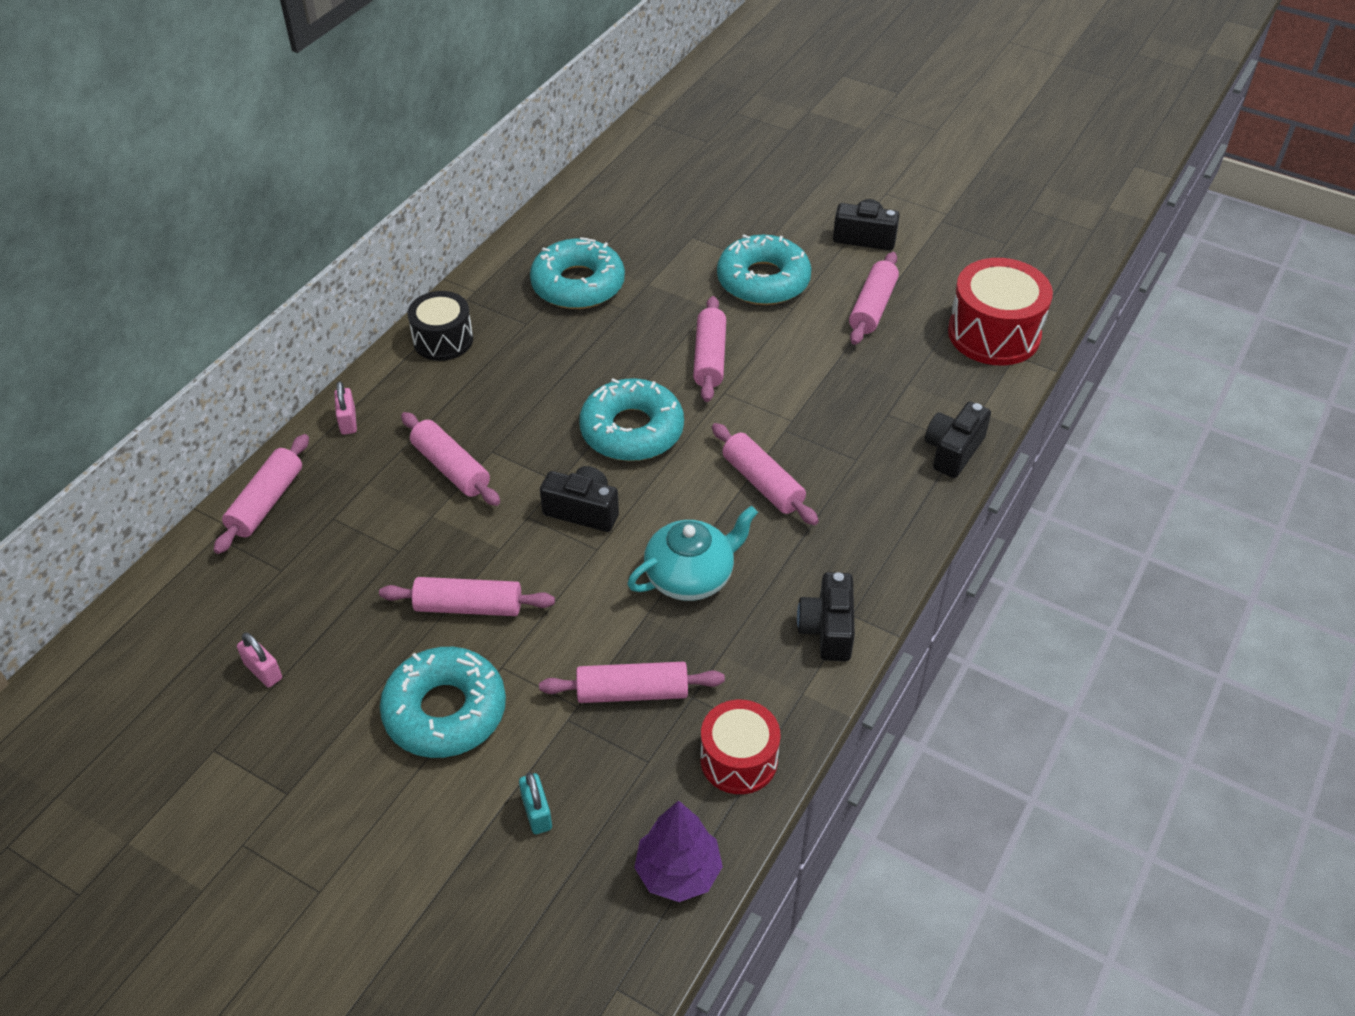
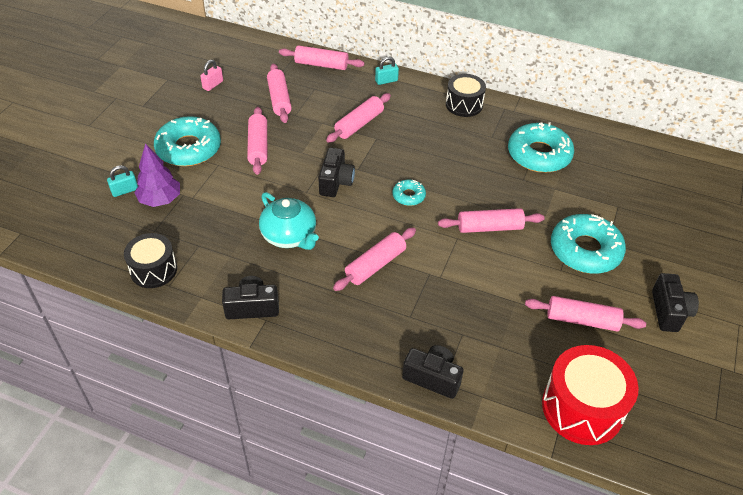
camera: 80 degrees right, 0 degrees up
(348, 421) = (386, 81): pink padlock -> turquoise padlock
(632, 430) = (408, 196): turquoise donut -> turquoise donut, size x0.49
(632, 692) = (201, 219): pink rolling pin -> pink rolling pin (279, 99)
(678, 872) = (83, 250): purple tree -> purple tree (160, 200)
(738, 759) = (153, 270): red drum -> black drum

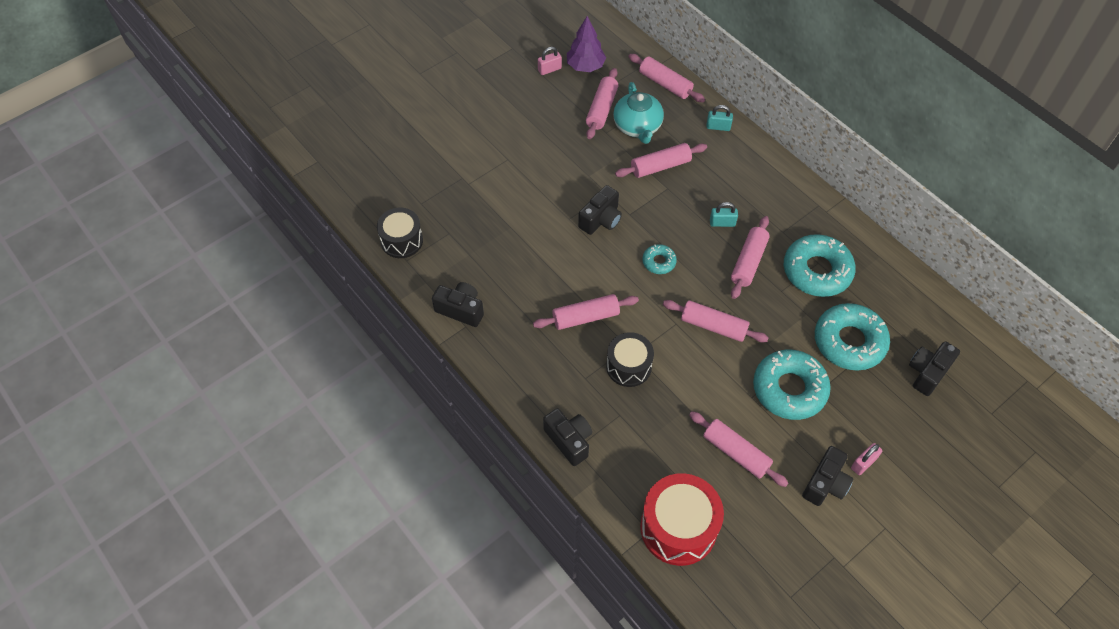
camera: 30 degrees right, 10 degrees up
(125, 190) = (417, 154): turquoise padlock -> turquoise padlock (722, 223)
(160, 200) = (441, 175): purple tree -> purple tree (585, 66)
(189, 148) = (491, 132): turquoise donut -> turquoise donut (849, 342)
(258, 146) = (553, 154): pink rolling pin -> pink rolling pin (748, 262)
(289, 236) = (529, 257): turquoise teapot -> turquoise teapot (637, 127)
(464, 105) = (779, 184): black drum -> black drum (628, 366)
(675, 194) = (927, 373): none -> black camera
(684, 282) = (863, 463): none -> pink padlock

